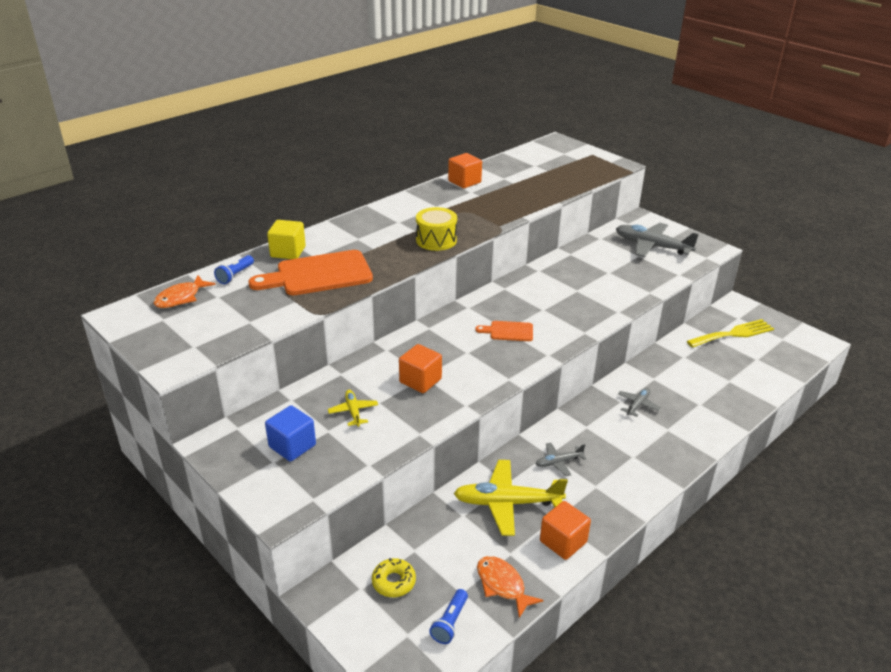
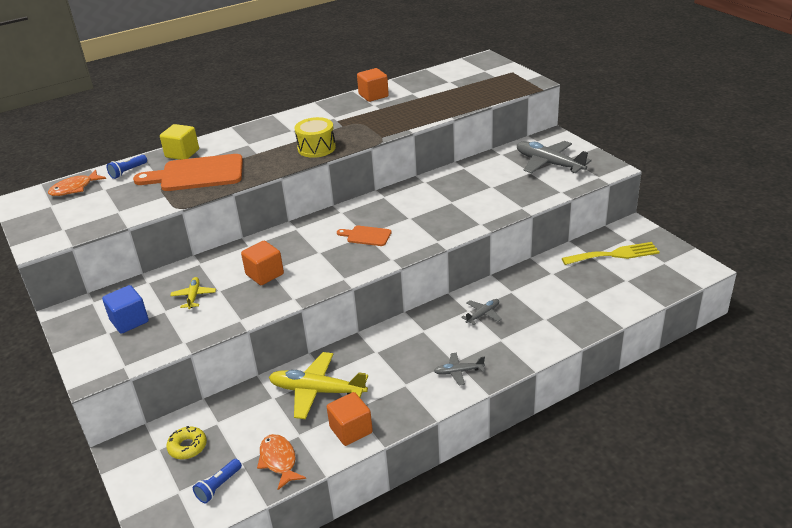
camera: 15 degrees right, 0 degrees up
(558, 462) = (381, 360): grey plane -> grey plane (458, 372)

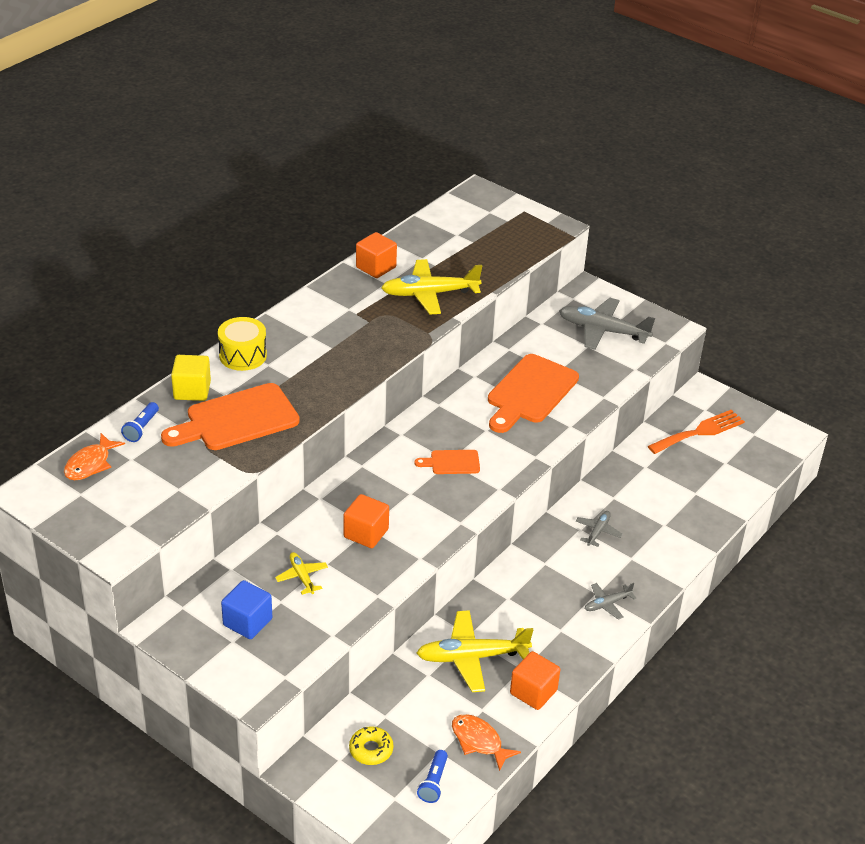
camera: 25 degrees left, 5 degrees up
(316, 148) = (359, 360): yellow drum -> yellow drum (243, 355)
(402, 114) = (430, 294): none -> yellow plane
(462, 197) = (530, 392): none -> orange cutting board
(614, 254) = (699, 432): yellow fork -> orange fork

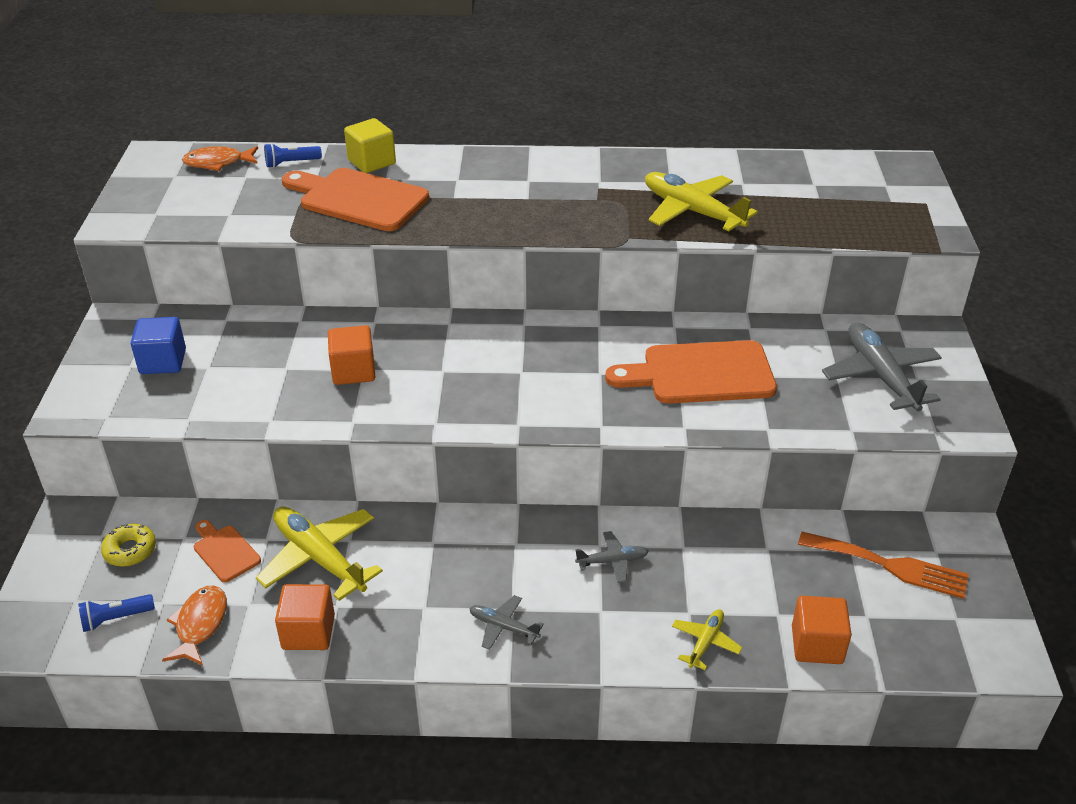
camera: 55 degrees right, 0 degrees up
(243, 355) = (453, 162): yellow drum -> none
(302, 577) = (253, 363): yellow plane -> yellow plane (705, 643)
(376, 267) = (685, 167): orange cube -> orange cube (817, 645)
(452, 462) = (521, 374): orange cutting board -> orange cutting board (225, 551)

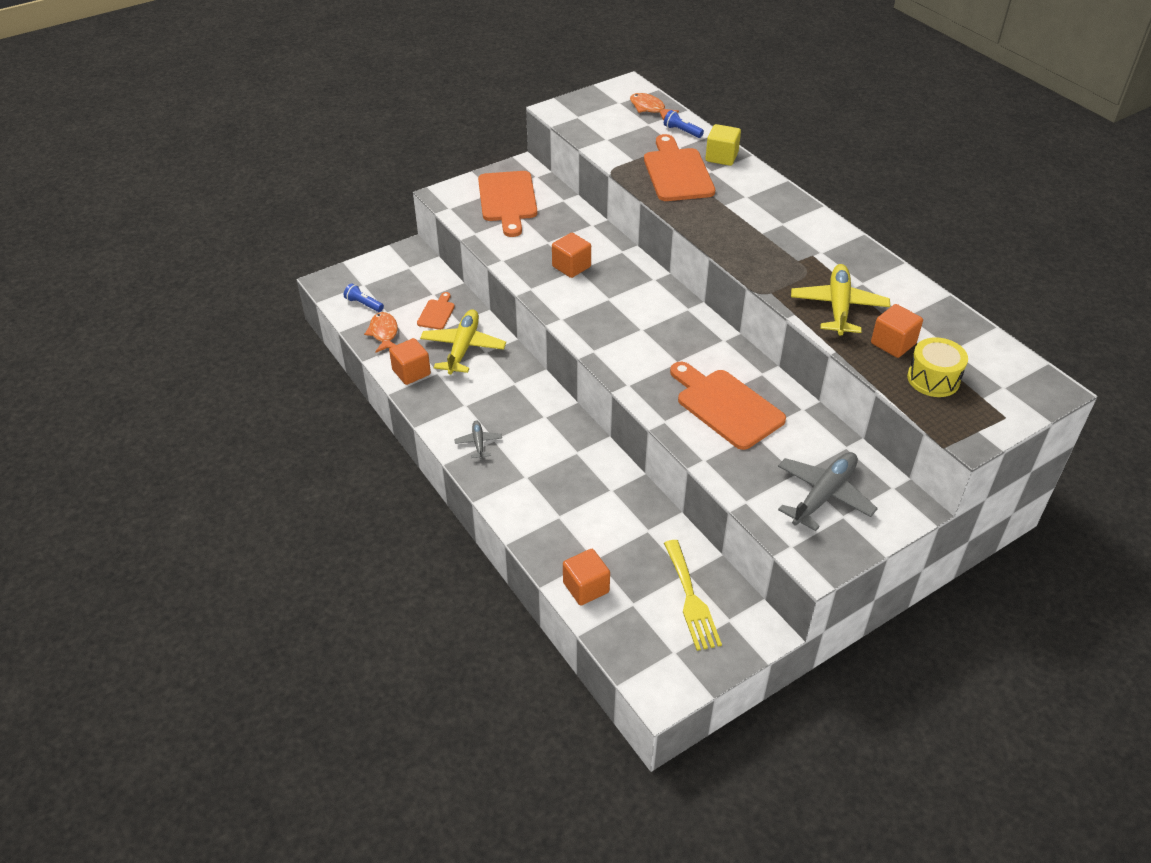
camera: 55 degrees right, 5 degrees up
(130, 550) = (408, 282): yellow donut -> none
(163, 361) = (507, 200): blue cube -> orange cutting board
(200, 625) = (384, 333): orange fish -> orange fish turned 75 degrees counterclockwise
(612, 561) = (569, 464): grey plane -> none
(705, 643) = (541, 534): yellow plane -> none
(775, 209) = (893, 343): none -> orange cube
(844, 213) = (933, 379): none -> yellow drum
(890, 566) = (691, 599): orange fork -> yellow fork

